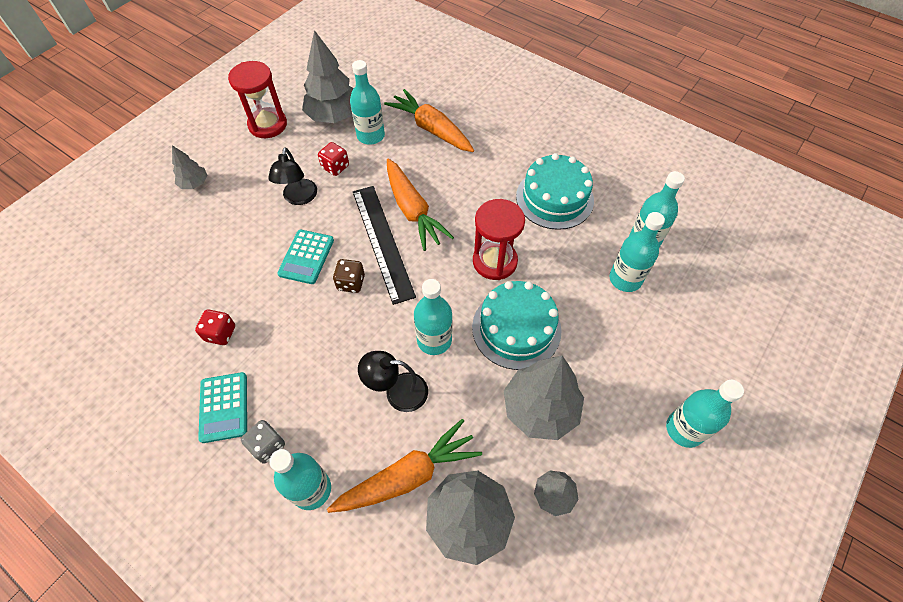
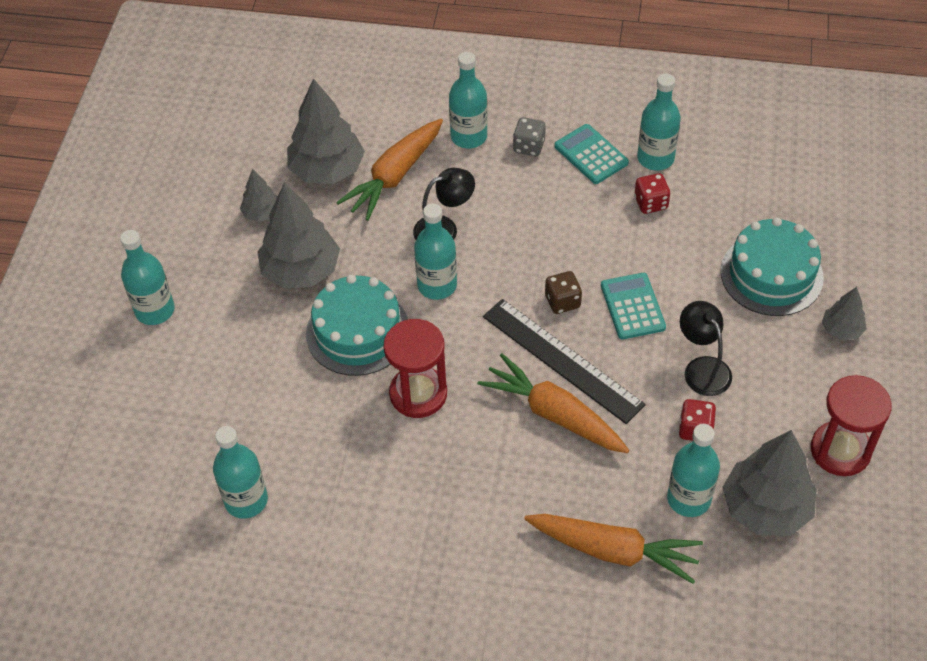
camera: 155 degrees right, 5 degrees down
(554, 198) = (384, 513): turquoise cake -> turquoise cake (771, 274)
(625, 279) = (255, 439): turquoise bottle -> turquoise bottle (655, 158)

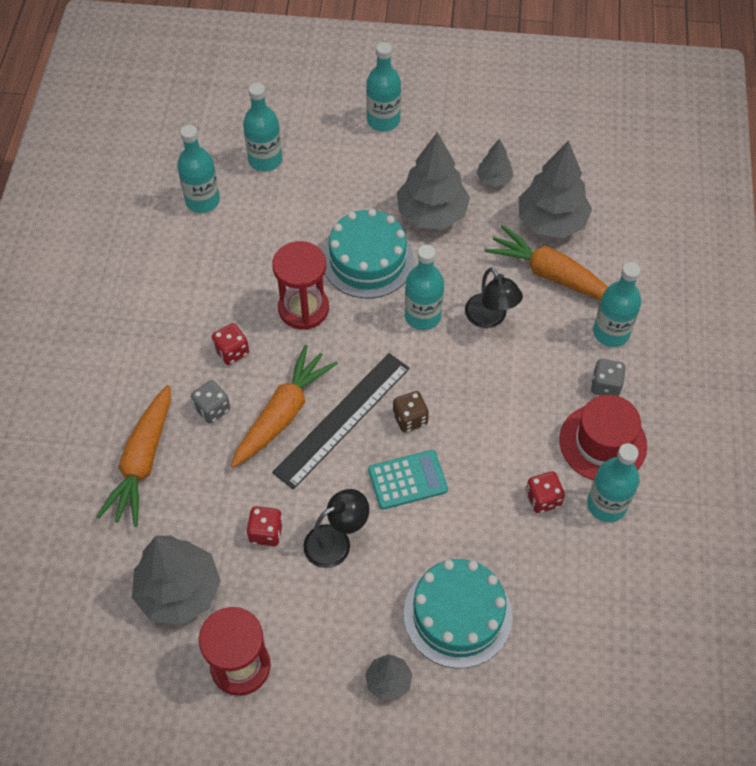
camera: 85 degrees right, 5 degrees up
(471, 464) = (232, 351): none -> red dice
(546, 482) = (212, 409): none -> grey dice
(591, 154) = (603, 443): turquoise calculator -> red hat
(688, 499) = (191, 524): turquoise bottle -> turquoise bottle (265, 160)

